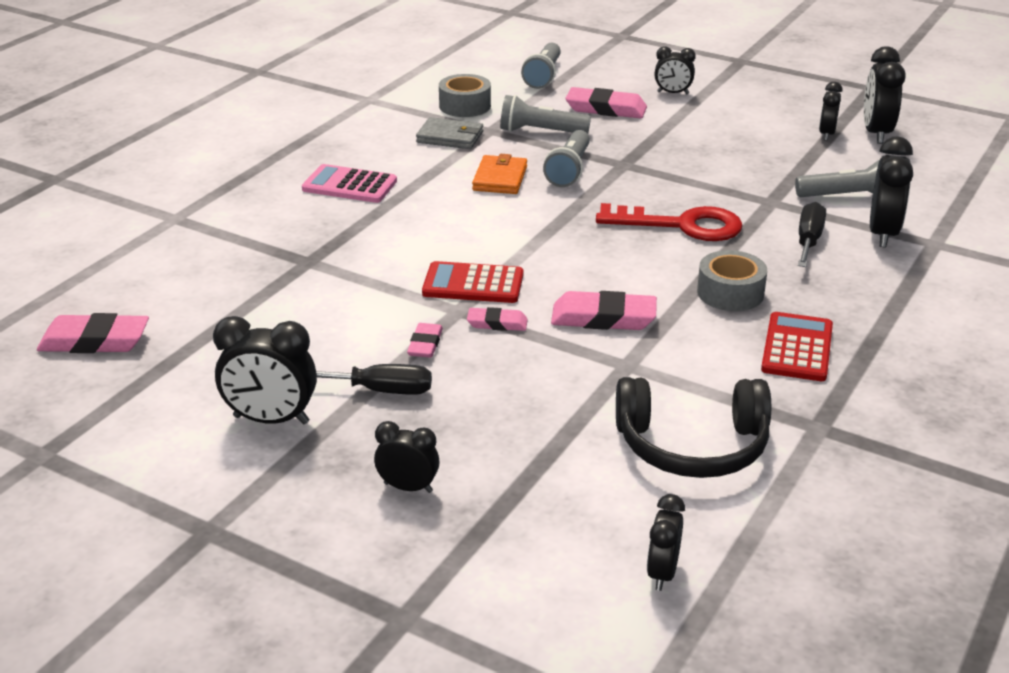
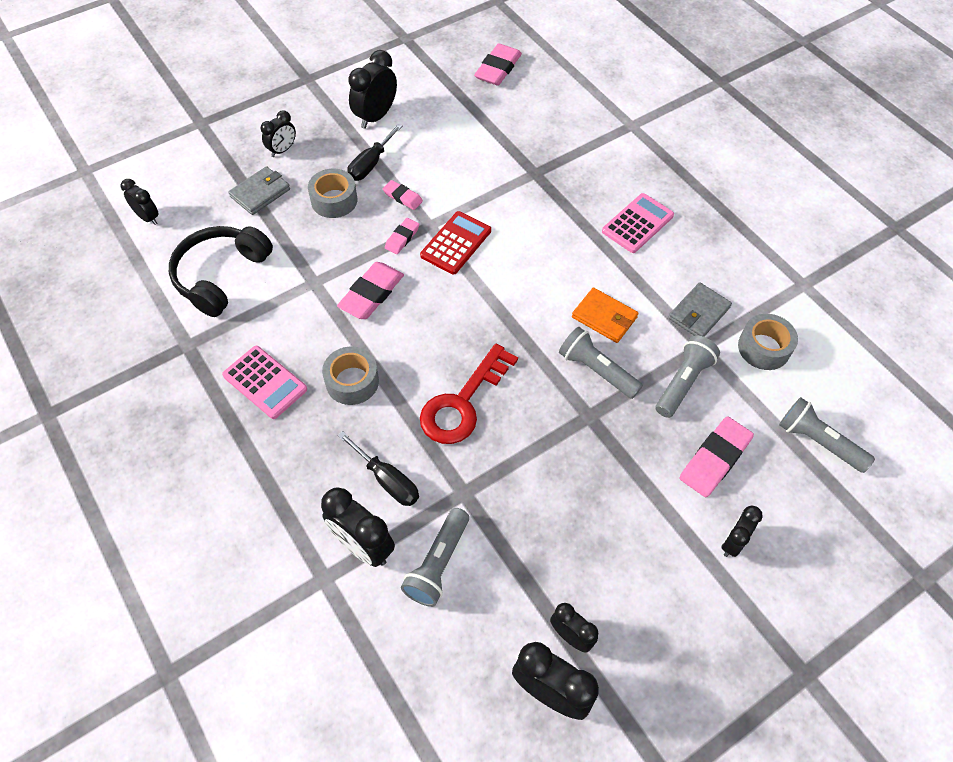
camera: 115 degrees right, 25 degrees up
(475, 398) = (334, 200): none -> grey tape
(515, 473) = (260, 193): none -> grey wallet
(797, 348) = (265, 382): red calculator -> pink calculator

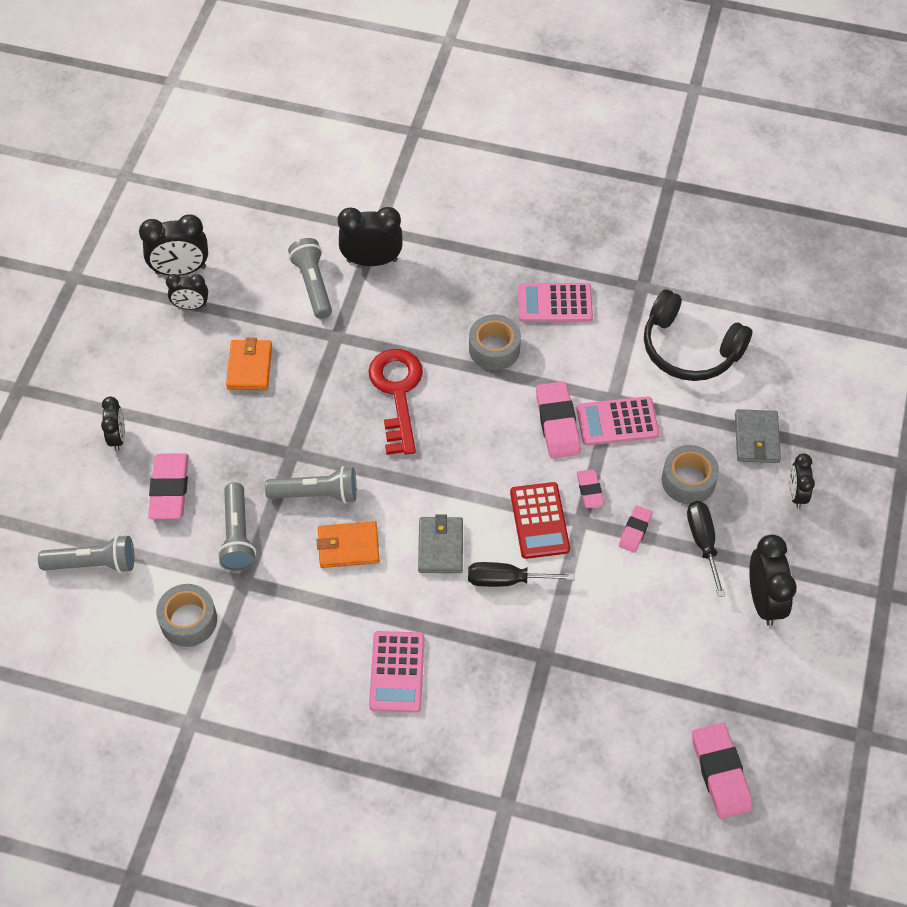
camera: 140 degrees right, 0 degrees up
(148, 217) = (811, 348): black clock -> none
(221, 275) = (689, 349): black headphones -> black headphones turned 135 degrees clockwise
(331, 265) = (617, 422): none -> pink calculator
(387, 480) = (397, 306): black screwdriver -> black screwdriver (506, 580)
(402, 197) = (635, 530): pink eraser -> pink eraser turned 60 degrees counterclockwise
(564, 522) = (249, 367): none -> orange wallet
(699, 313) = (269, 613): grey wallet -> grey wallet (440, 547)

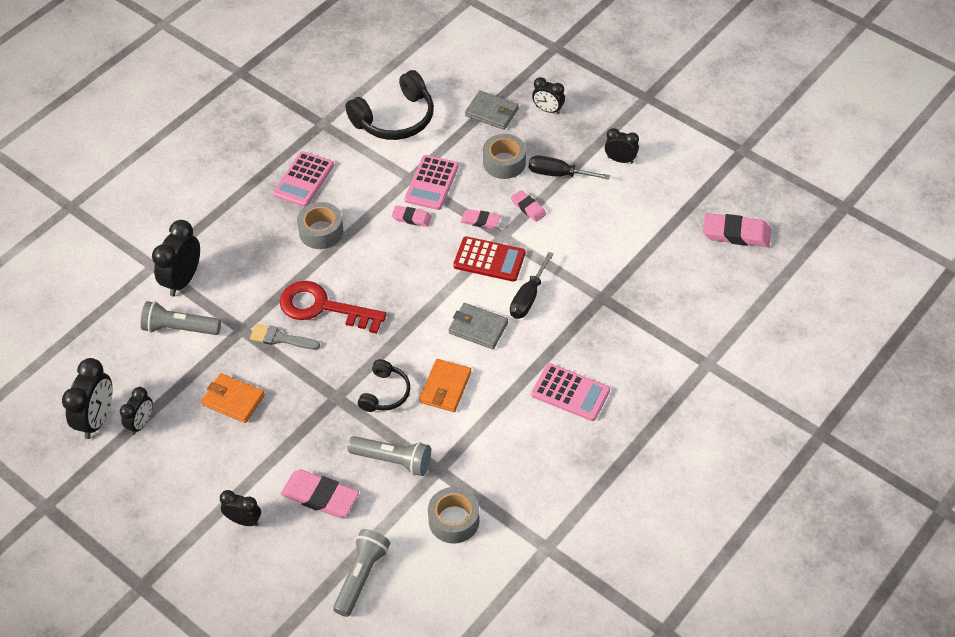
camera: 65 degrees left, 5 degrees down
(316, 494) = (385, 393): grey flashlight -> black headphones
(341, 373) = (280, 338): none -> grey brush
(557, 423) = (411, 218): pink eraser -> pink eraser, size x0.57
(764, 600) = (620, 160): black clock -> black clock, size x0.61

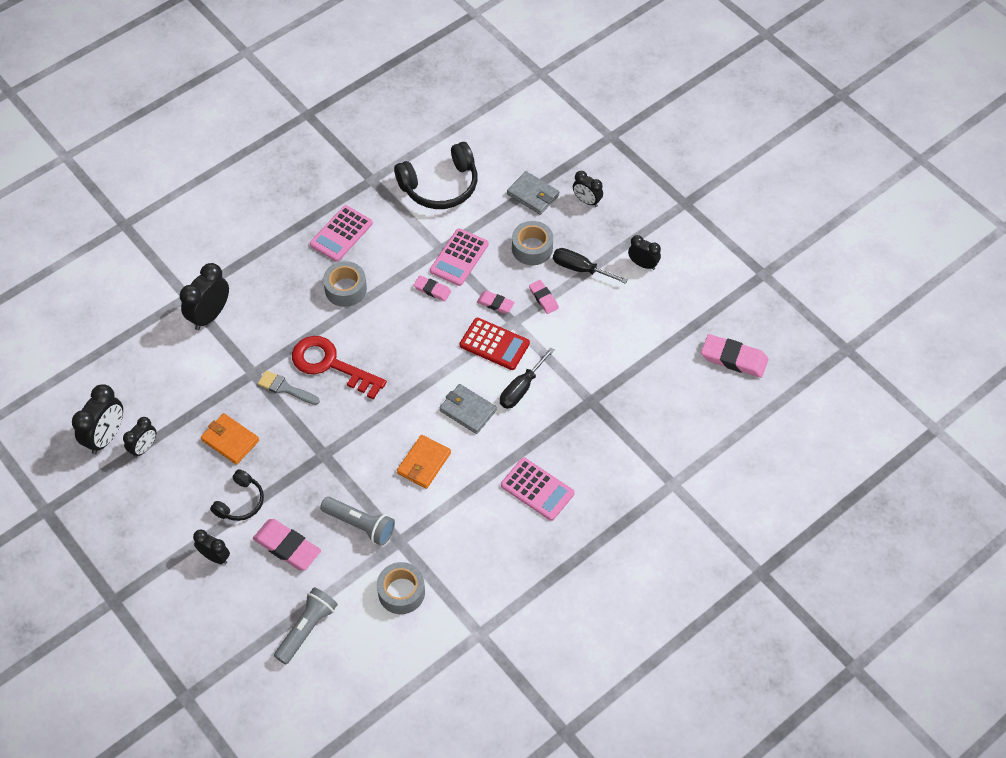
camera: 10 degrees right, 5 degrees up
(179, 328) = (197, 362): grey flashlight -> none
(385, 393) = (368, 458): black headphones -> black headphones (240, 502)

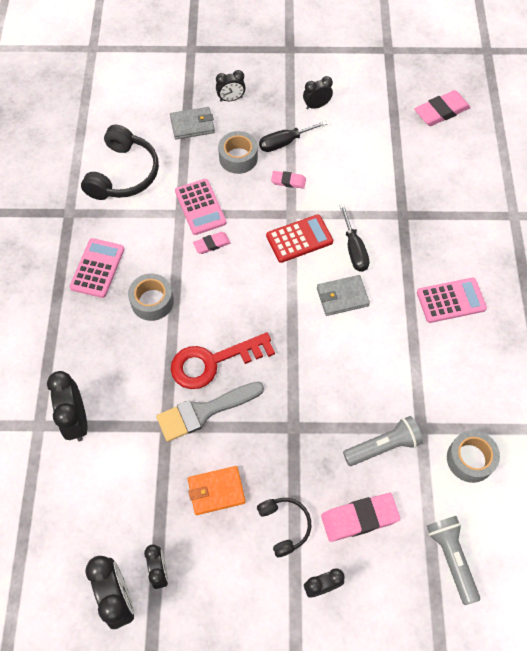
camera: 50 degrees left, 5 degrees up
(285, 388) = (204, 411): grey brush -> grey brush, size x1.60
(341, 234) = (97, 268): pink calculator -> pink calculator turned 150 degrees counterclockwise
(424, 463) = (364, 360): orange wallet -> none
(495, 304) = (264, 213): pink eraser -> none

